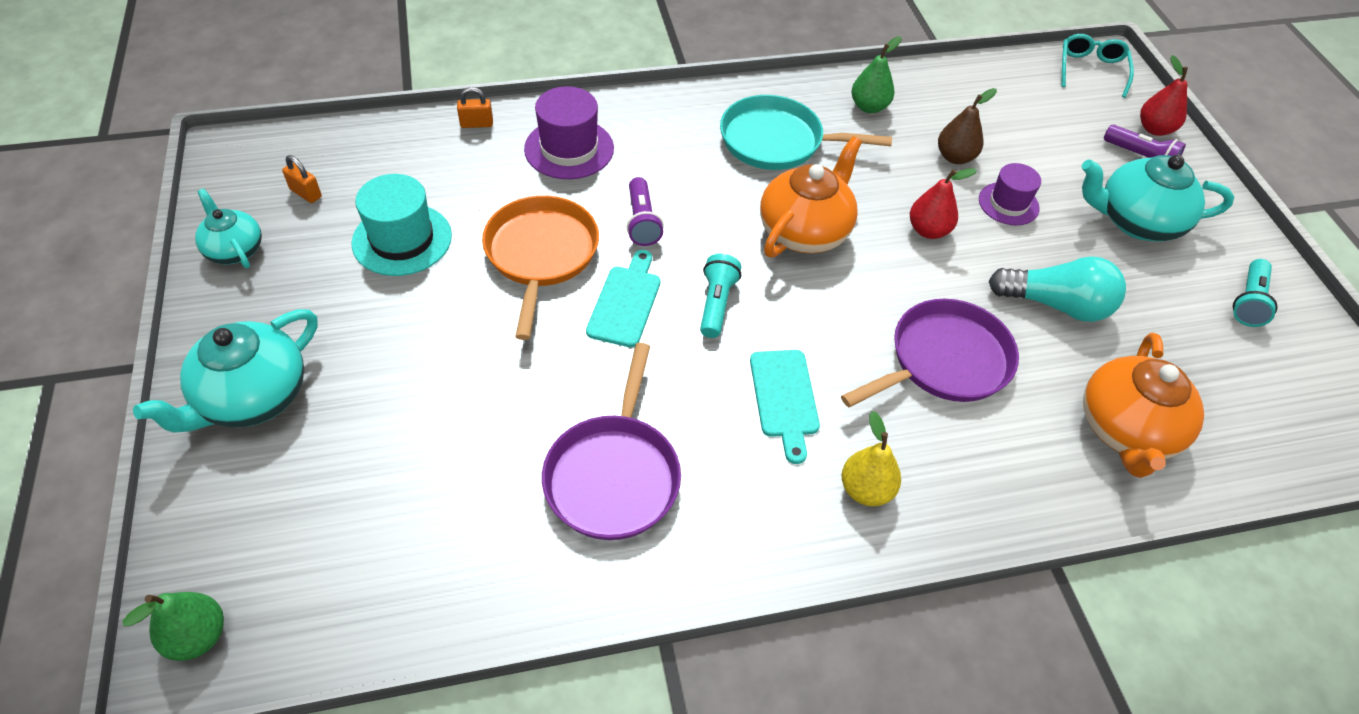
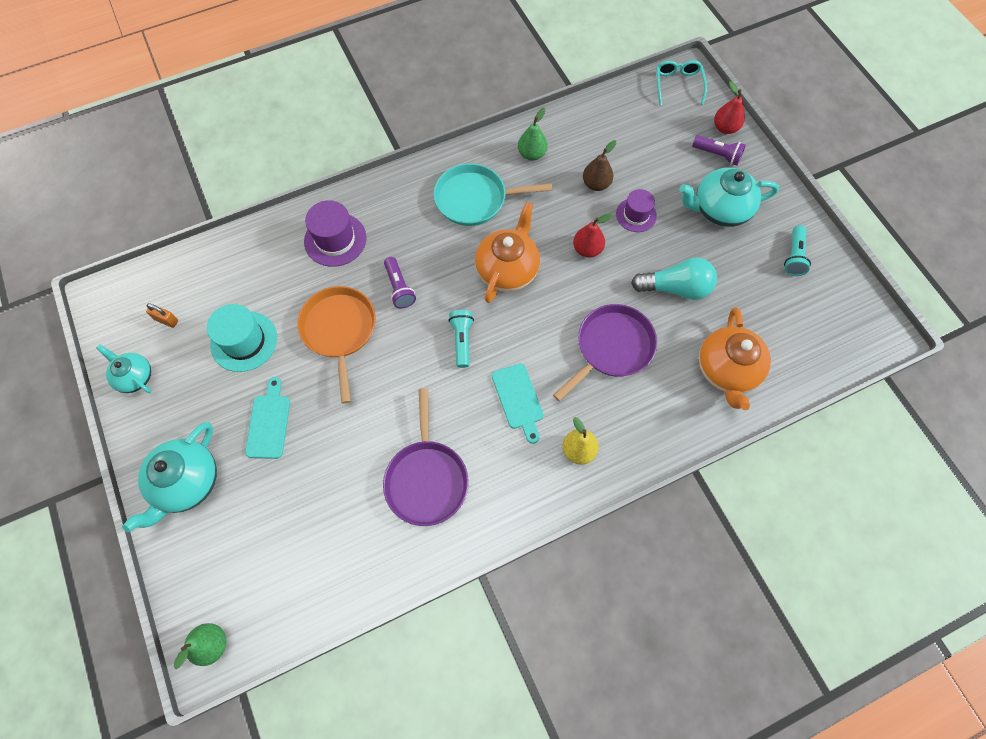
camera: 10 degrees left, 15 degrees up
(476, 124) = (266, 233): orange padlock -> none
(625, 302) = (403, 353): turquoise cutting board -> turquoise cutting board (269, 423)

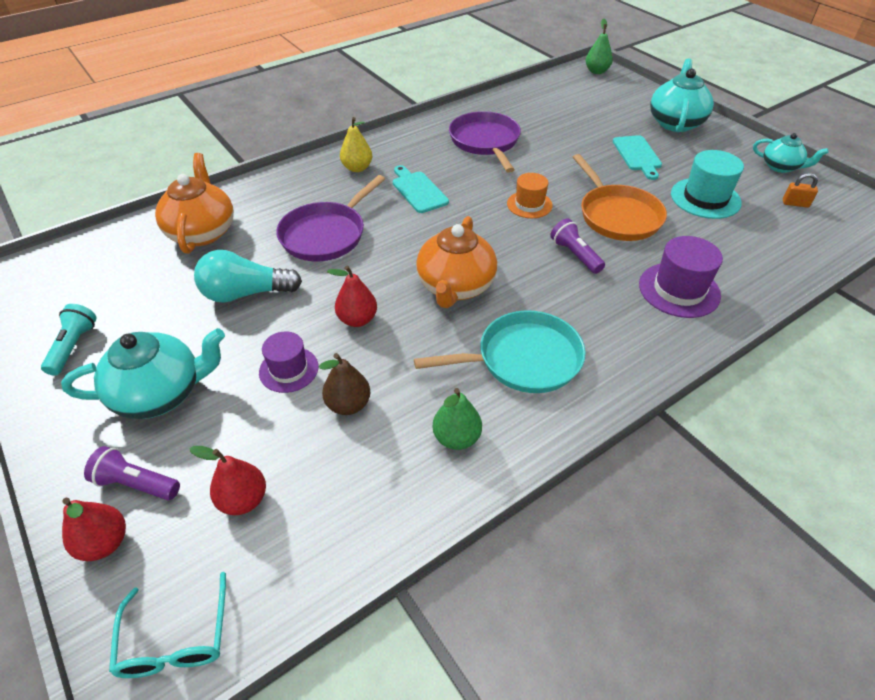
camera: 170 degrees right, 20 degrees down
(415, 359) = (529, 204): none -> orange hat
(462, 340) = (487, 222): turquoise flashlight -> none
(655, 138) = (243, 500): none -> red pear

